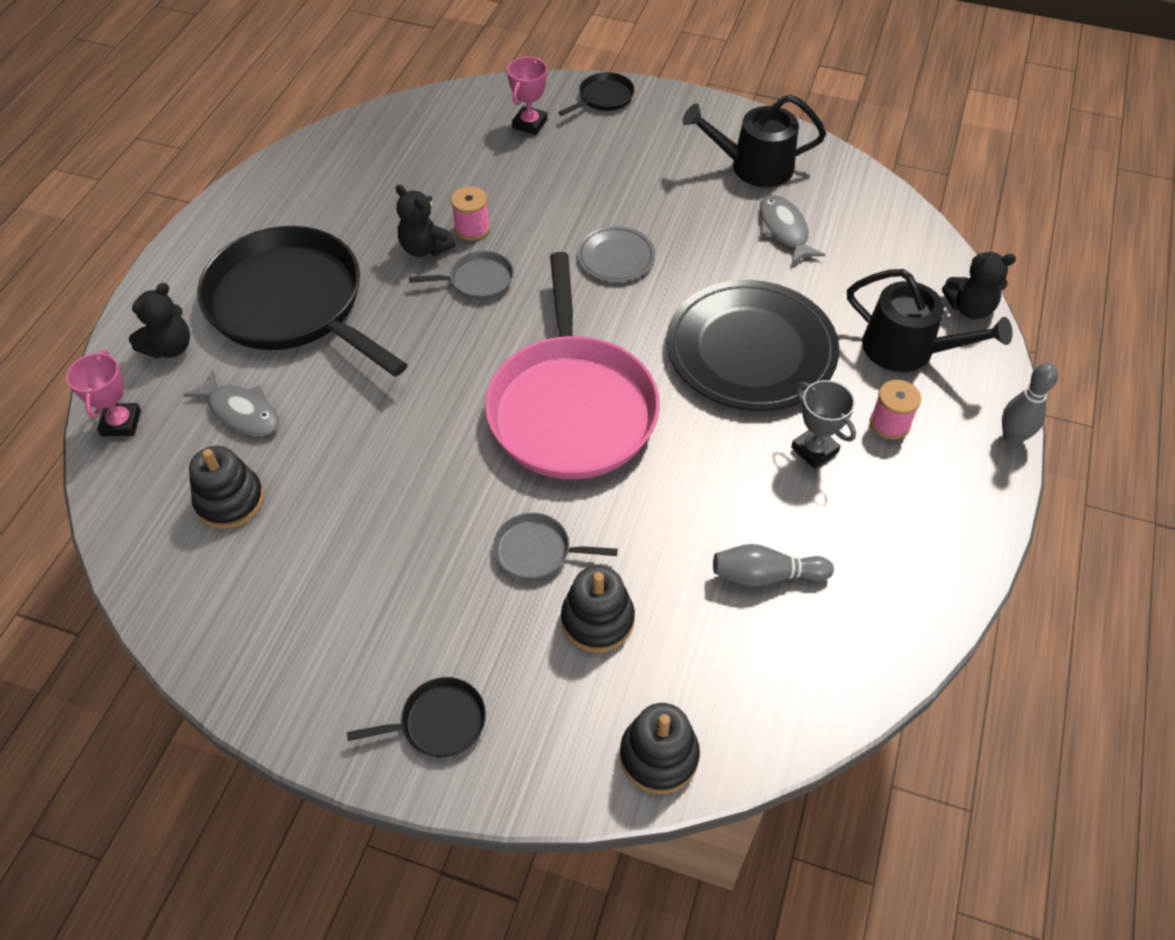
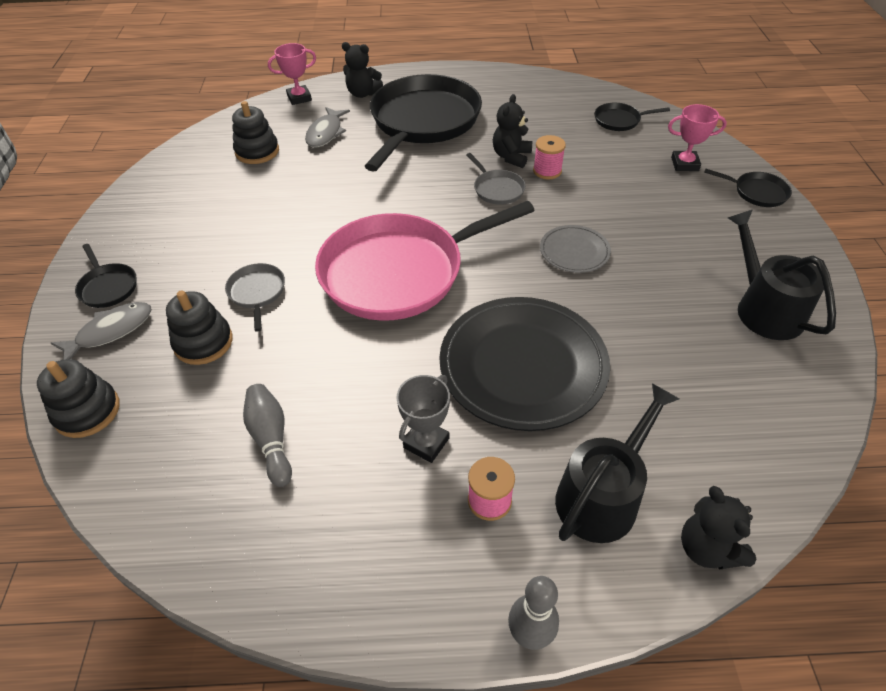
camera: 70 degrees right, 5 degrees down
(419, 137) = (619, 120): none -> black pan
(784, 230) = (696, 352): grey fish -> grey fish (111, 331)
(907, 349) = (602, 495): black watering can -> black watering can turned 150 degrees counterclockwise

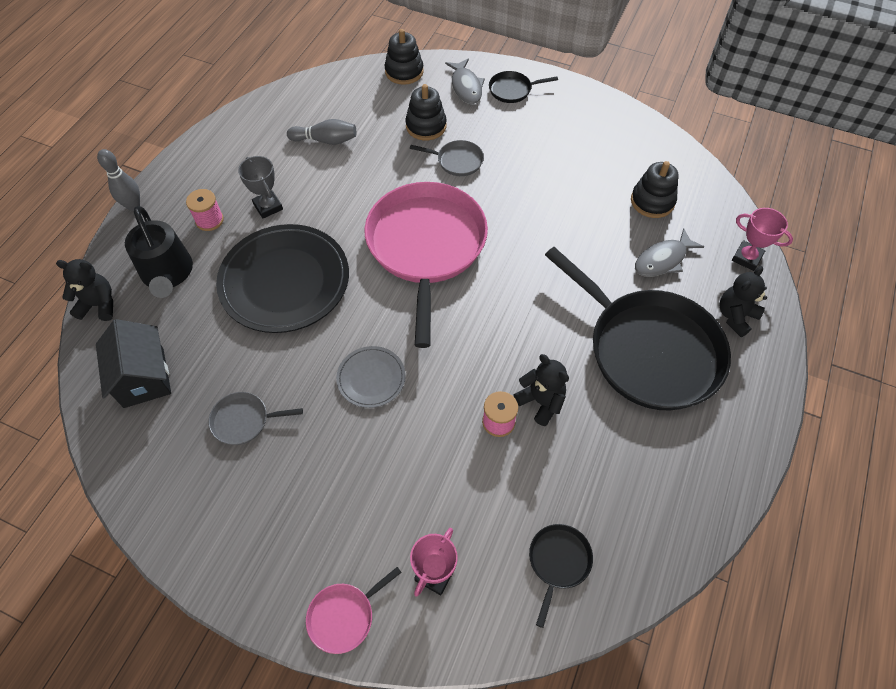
camera: 115 degrees right, 10 degrees up
(299, 98) = (746, 258): pink trophy -> pink trophy turned 60 degrees counterclockwise
(326, 133) = (662, 260): grey fish -> grey fish turned 75 degrees counterclockwise
(497, 189) = (493, 362): grey pan -> grey pan (243, 421)
(736, 426) = (144, 377): none -> black house
(757, 192) = (344, 616): black pan -> pink pan
(764, 309) = (210, 483): black watering can -> none

